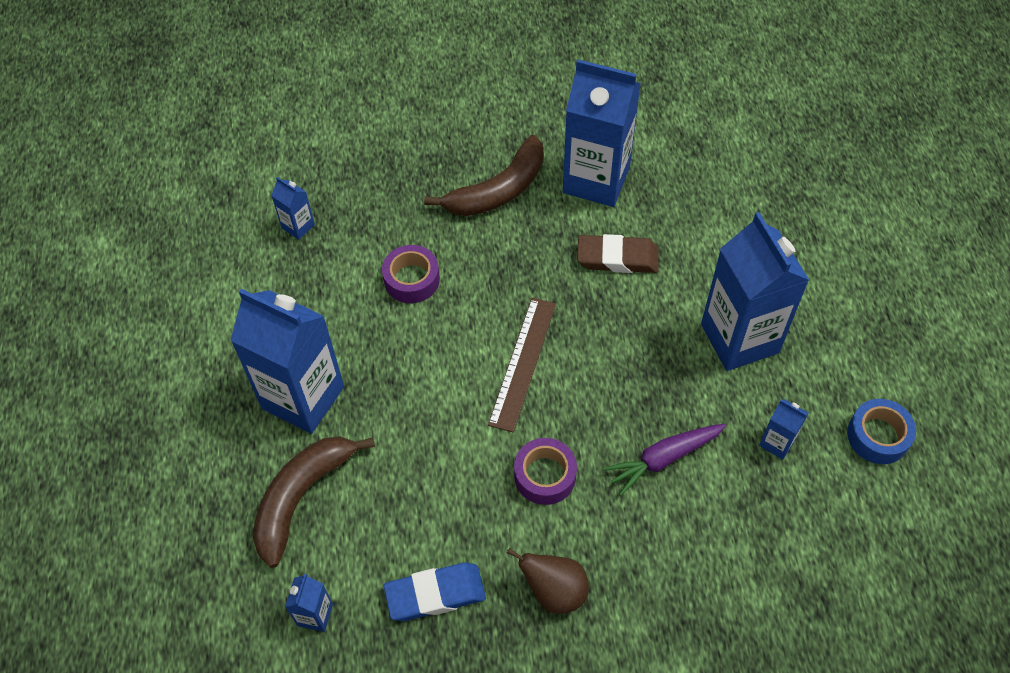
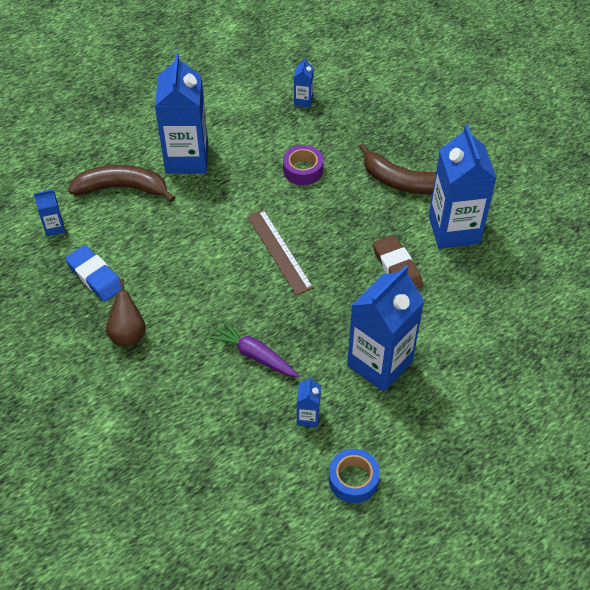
camera: 60 degrees right, 5 degrees down
(523, 363) = (279, 251): brown ruler -> brown ruler turned 75 degrees clockwise
(545, 475) = (204, 296): purple tape -> none

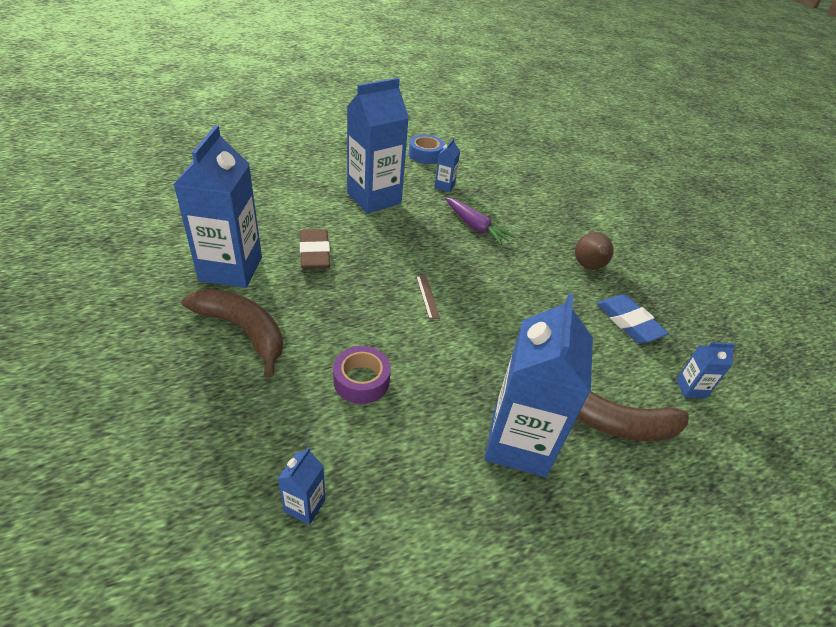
camera: 170 degrees left, 10 degrees down
(279, 251) = (427, 296): brown ruler -> brown ruler, size x0.51

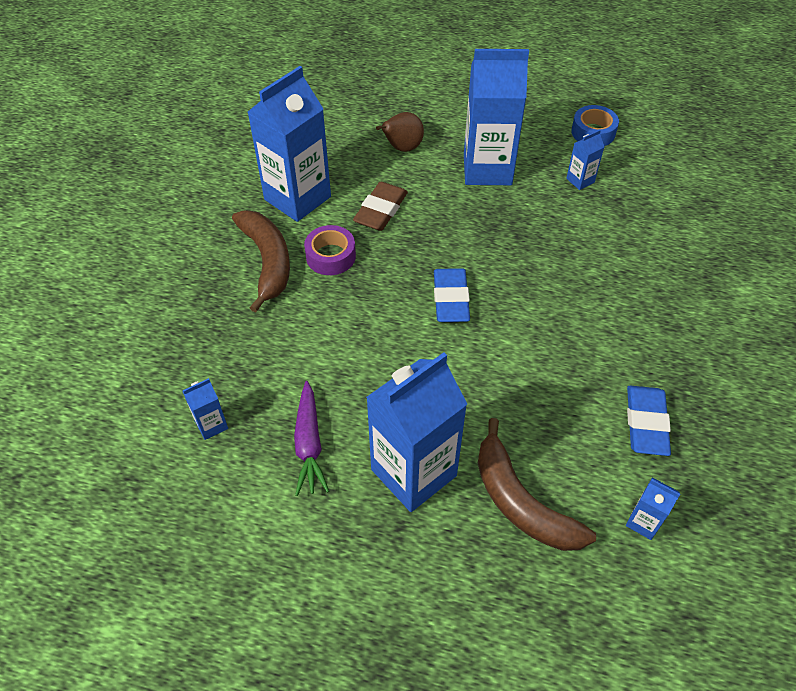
camera: 40 degrees right, 10 degrees up
(361, 381) = (326, 350): purple tape -> purple tape (330, 256)
(427, 296) = (451, 299): brown ruler -> blue eraser
(475, 227) = (571, 243): purple carrot -> purple carrot (309, 444)
(589, 267) = (663, 343): brown pear -> brown pear (402, 148)

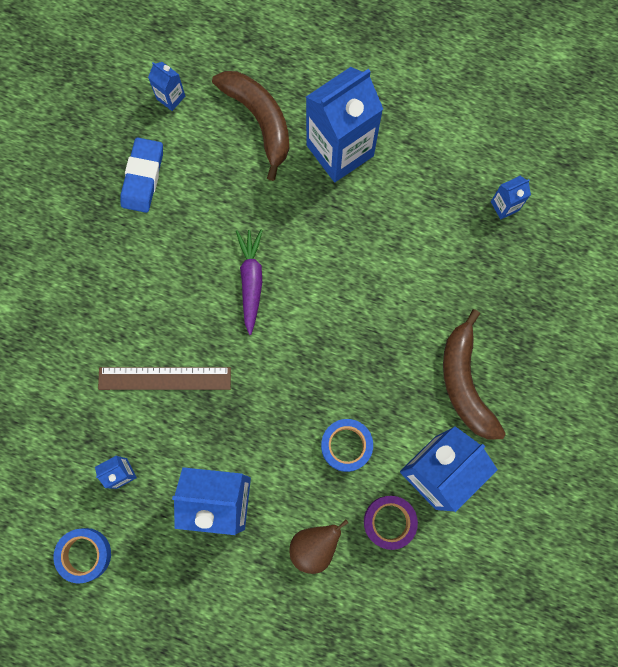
camera: 175 degrees left, 25 degrees up
(309, 444) = (423, 182): purple carrot -> purple carrot (251, 281)
(330, 256) = (401, 385): purple tape -> purple tape (389, 522)
(381, 210) = (346, 446): brown eraser -> blue tape
(451, 299) = (287, 320): blue eraser -> none
(562, 246) = (164, 378): none -> brown ruler

